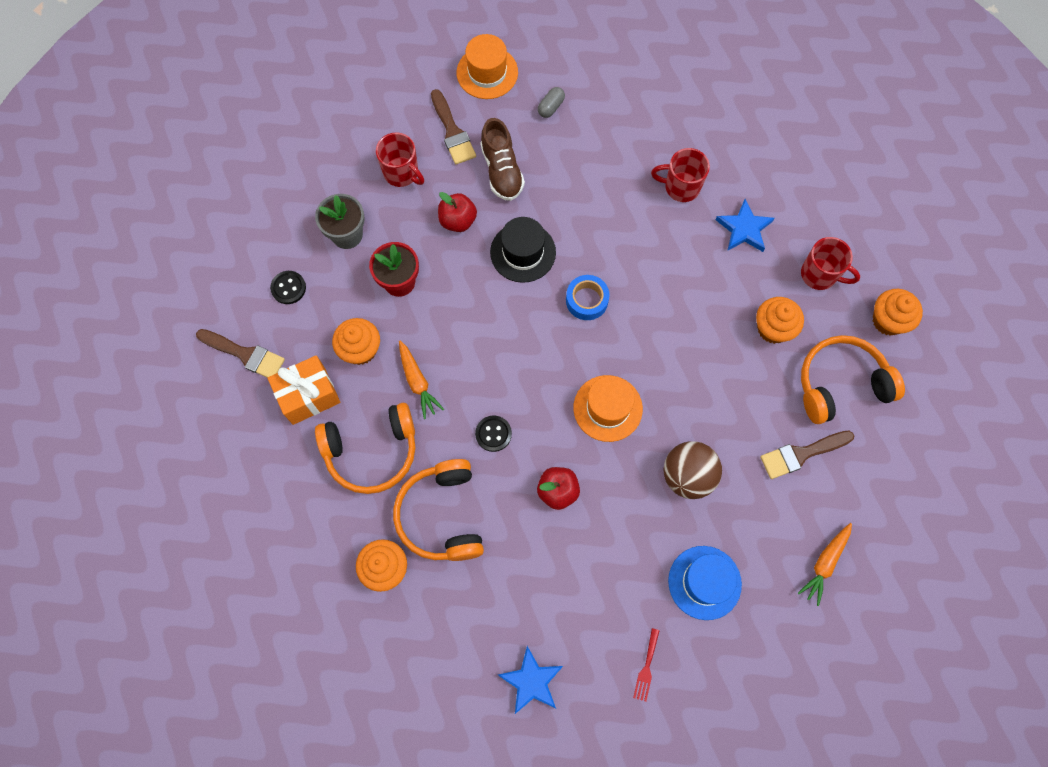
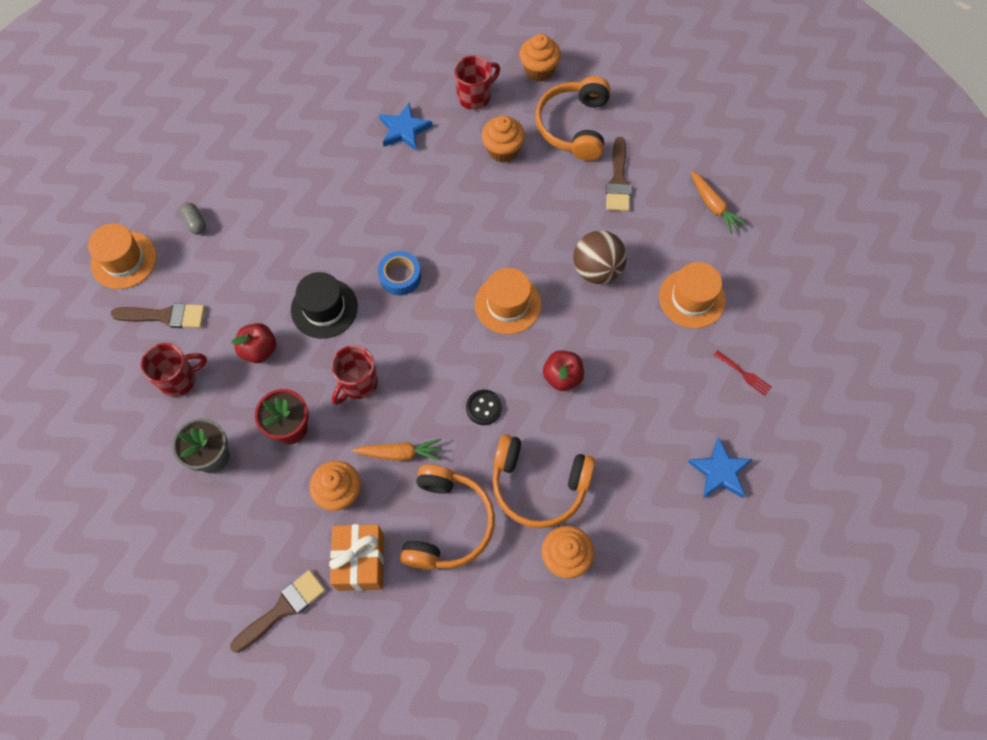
camera: 65 degrees left, 5 degrees down
(288, 288) = (236, 537): black button -> none
(502, 170) = (232, 291): brown shoe -> none
(681, 187) = (338, 157): red mug -> red mug (358, 383)
(704, 582) = (692, 298): blue hat -> orange hat

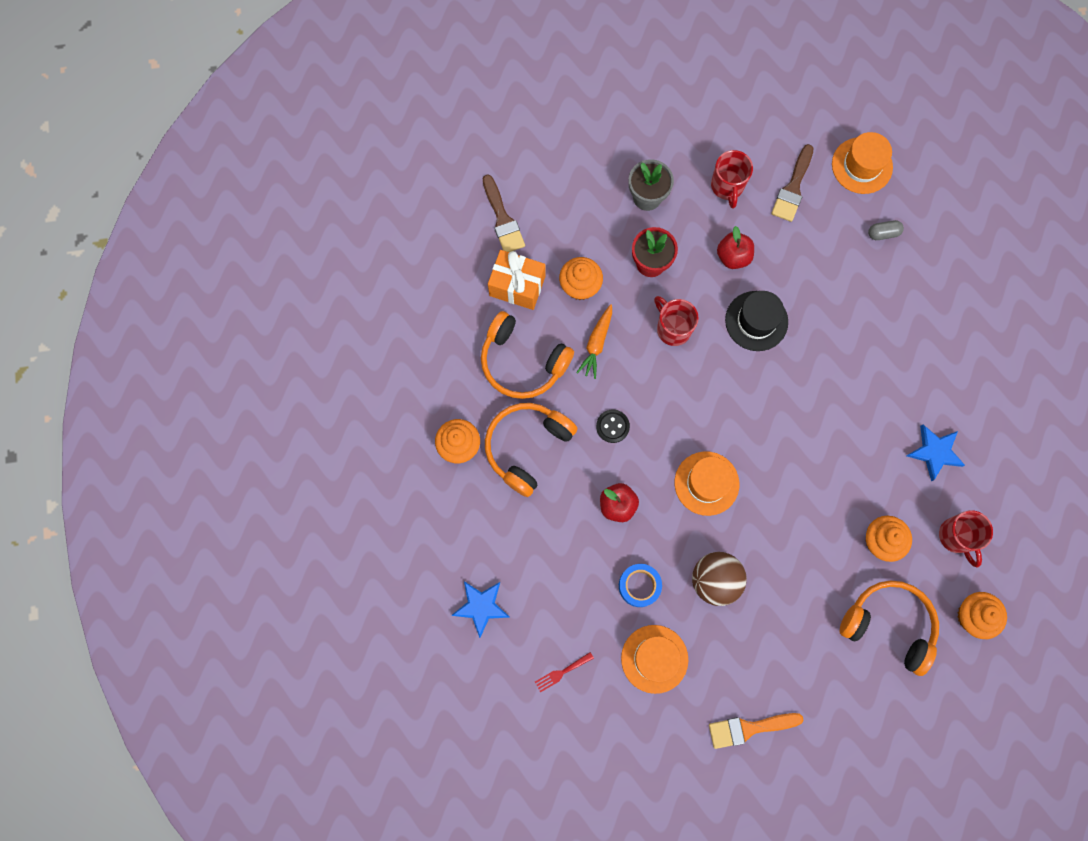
camera: 110 degrees right, 10 degrees up
(400, 276) = (767, 396): blue tape -> blue tape (639, 586)
(618, 180) = (809, 643): brown brush -> none
(713, 206) = (749, 728): orange carrot -> orange brush

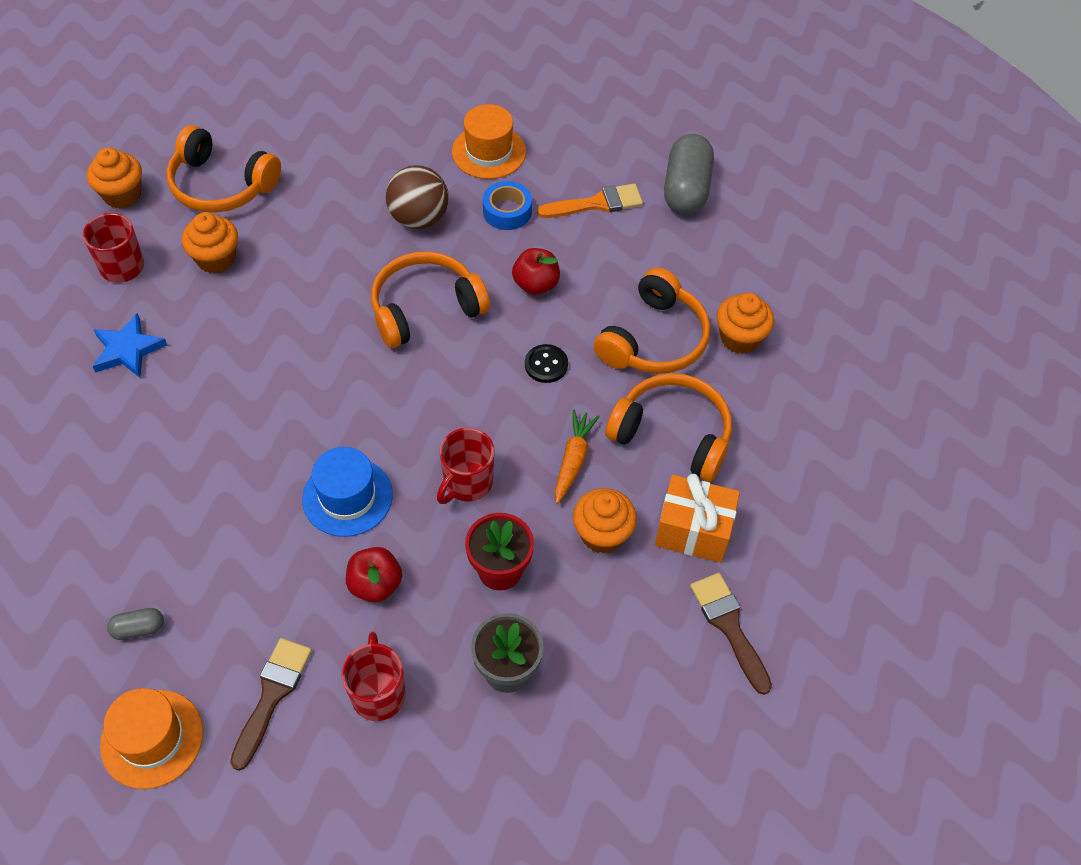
camera: 175 degrees right, 20 degrees down
(481, 606) = (686, 189): blue star -> grey capsule
(561, 672) = (590, 139): red fork -> none
(673, 328) = (467, 483): red mug -> red mug turned 75 degrees clockwise
(706, 483) = (425, 309): orange hat -> orange headphones
(749, 728) = (388, 102): orange brush -> orange brush (596, 203)
(756, 321) = (347, 497): black hat -> blue hat

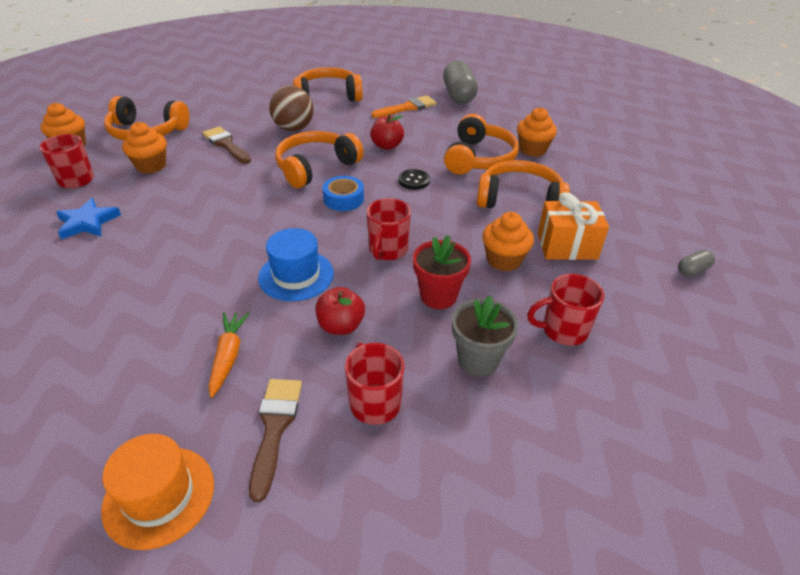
camera: 15 degrees left, 15 degrees down
(138, 628) = (128, 404): grey capsule -> grey capsule (692, 270)
(489, 152) = (328, 96): orange hat -> orange headphones
(507, 211) = (351, 118): blue tape -> blue tape (343, 199)
(573, 460) = (459, 224): orange carrot -> orange carrot (228, 357)
(621, 656) = (563, 330): none -> red mug
(729, 626) = (629, 294): brown brush -> brown brush (226, 144)

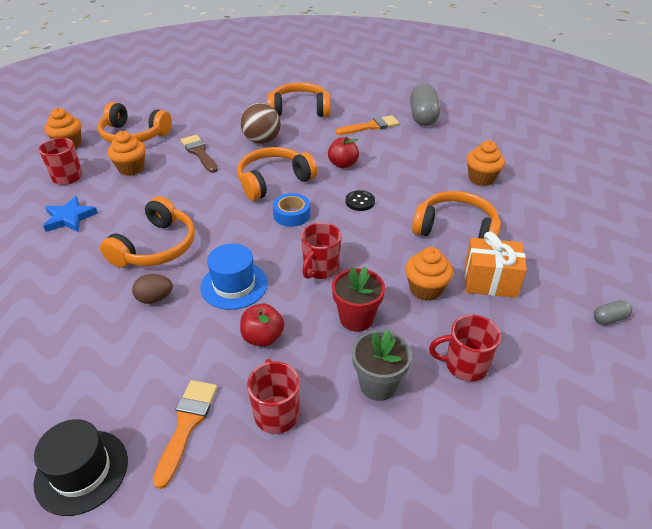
camera: 10 degrees right, 0 degrees up
(159, 496) = (82, 471): orange hat -> black hat
(208, 298) = (155, 298): none -> brown egg
(228, 357) = (161, 355): orange carrot -> none
(275, 428) = (187, 424): brown brush -> orange brush
(478, 158) = (426, 183): orange headphones -> orange headphones (156, 247)

